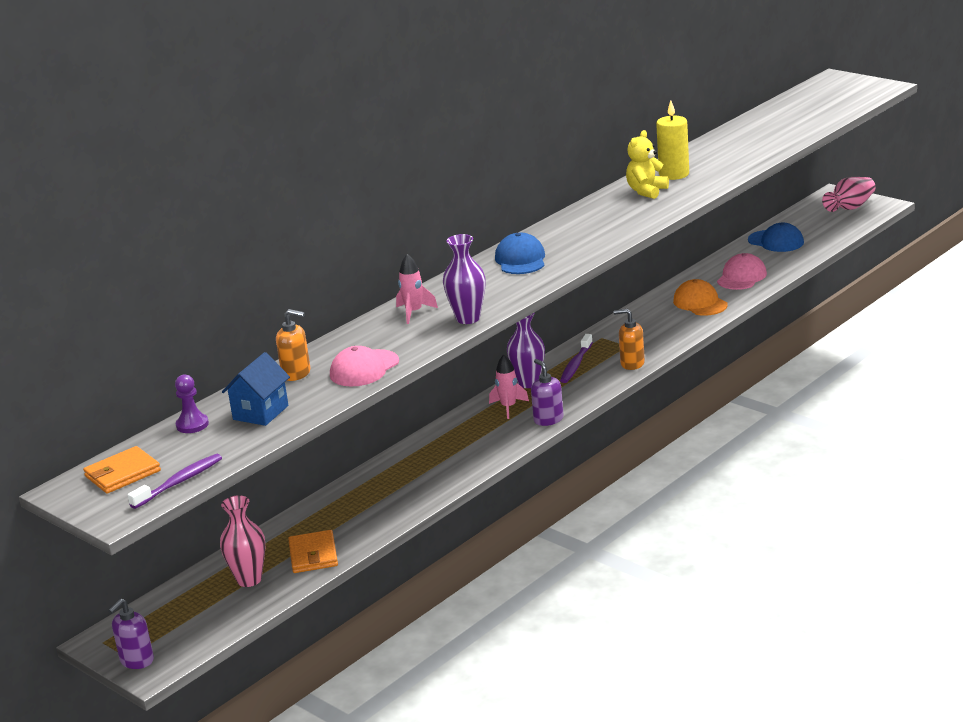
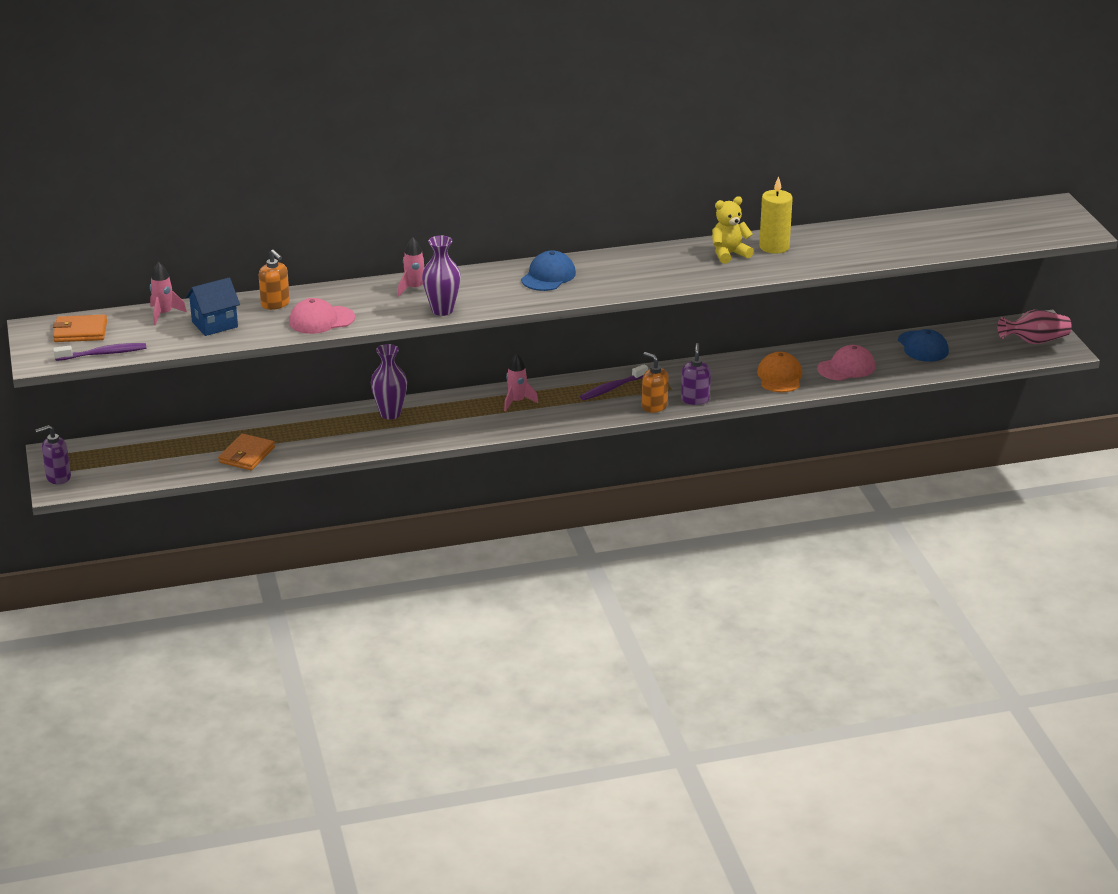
camera: 30 degrees right, 5 degrees up
(192, 425) = (164, 314): purple pawn -> pink rocket
(249, 579) = (187, 453): pink vase -> none
(528, 383) = (557, 388): purple vase -> purple vase (390, 414)
(548, 419) = (531, 425): purple soap dispenser -> purple soap dispenser (695, 399)

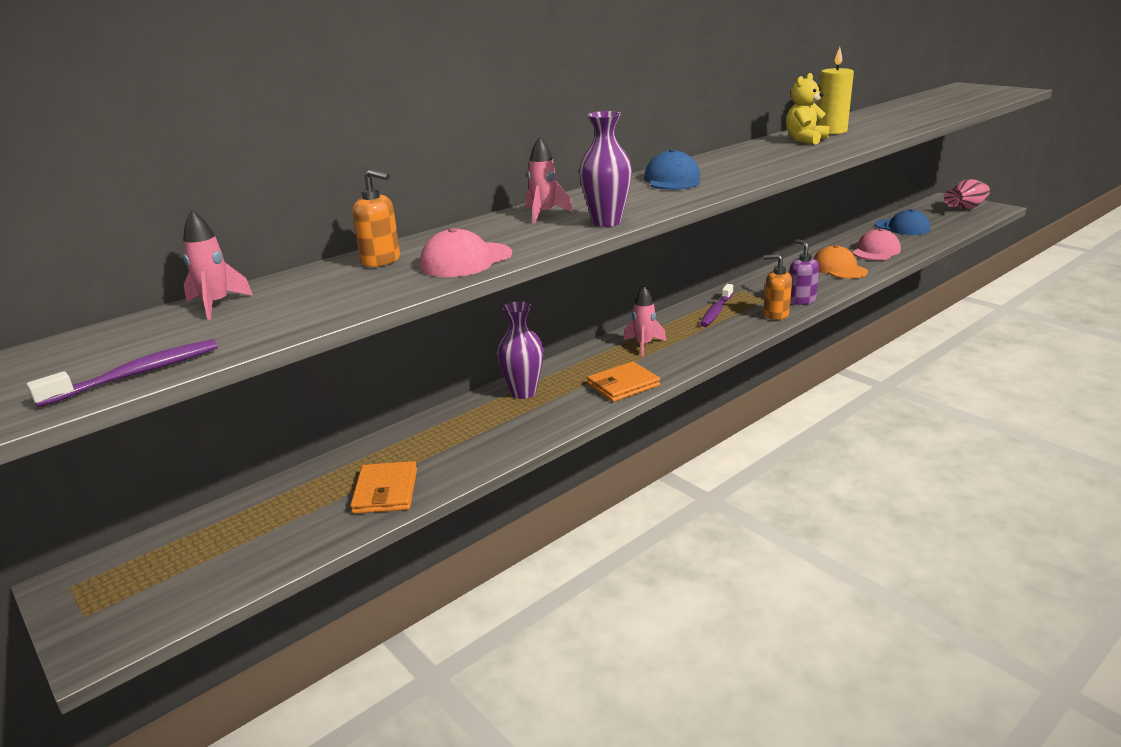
camera: 25 degrees left, 5 degrees down
(58, 477) = (91, 624): purple soap dispenser -> none
(80, 331) = (73, 356): orange wallet -> orange wallet (623, 385)
(214, 324) = (311, 297): blue house -> none

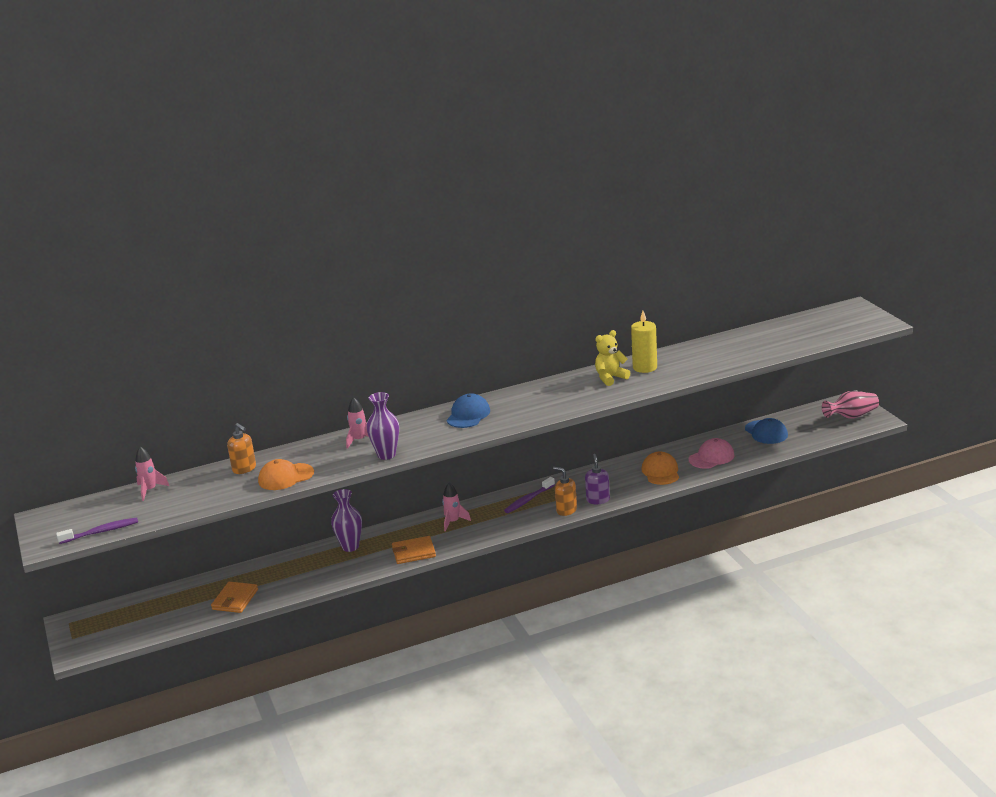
camera: 20 degrees right, 0 degrees up
(466, 260) = (286, 477): pink cap -> orange cap

